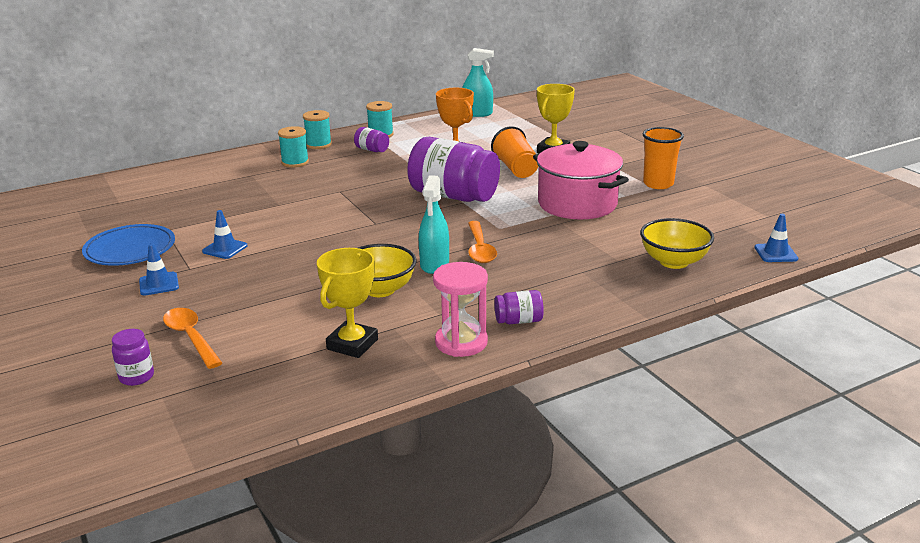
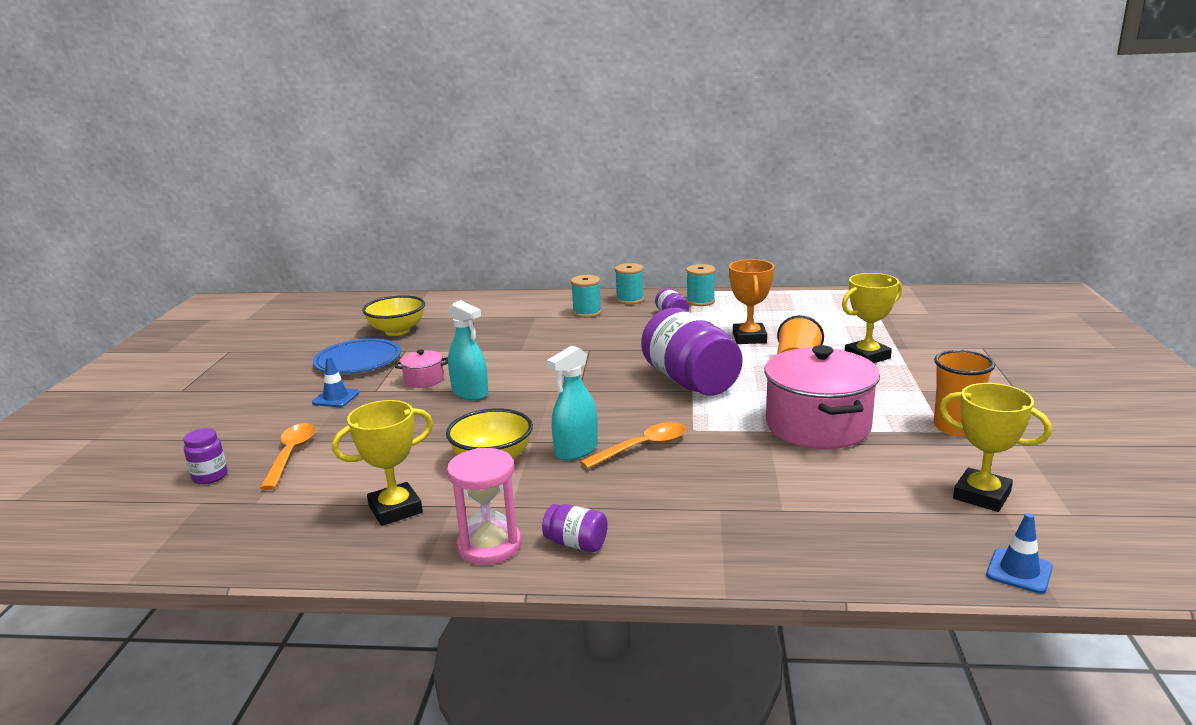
camera: 35 degrees right, 5 degrees down
(225, 249) = (424, 380): blue traffic cone -> pink pot
(477, 113) = (830, 298): turquoise spray bottle -> turquoise spray bottle (470, 393)
(480, 249) = (642, 447): orange spoon -> orange spoon turned 150 degrees counterclockwise
(673, 262) = (851, 534): yellow bowl -> yellow bowl (397, 331)
(715, 219) = (981, 495): none -> yellow trophy

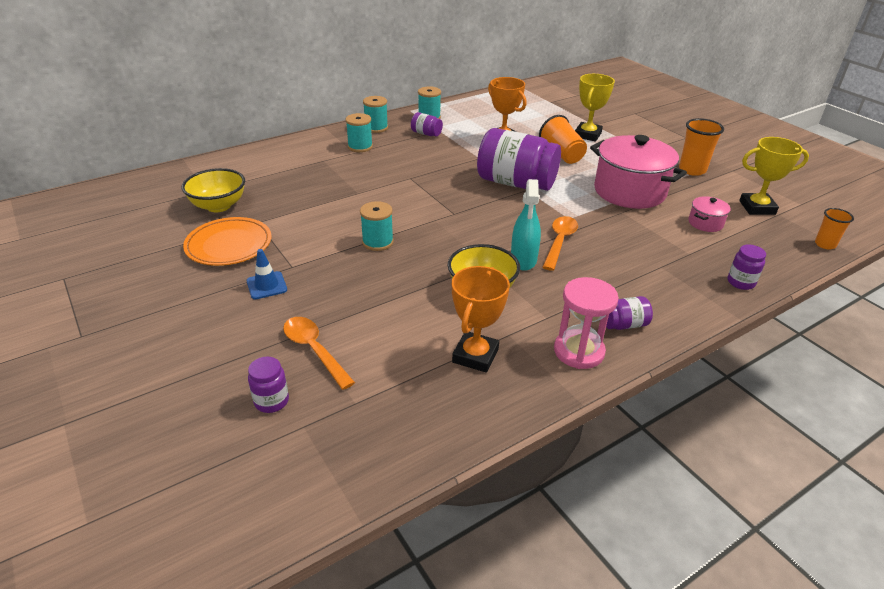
camera: 40 degrees left, 15 degrees up
(358, 361) = (229, 245): blue plate -> orange plate
(395, 509) = (475, 356): yellow trophy -> orange trophy
(424, 380) = (320, 243): pink pot -> pink pot (705, 223)
(470, 393) = (377, 242): turquoise spray bottle -> turquoise spool
(797, 562) = (740, 282): none -> purple jar
(1019, 571) = (825, 244): blue traffic cone -> orange cup

